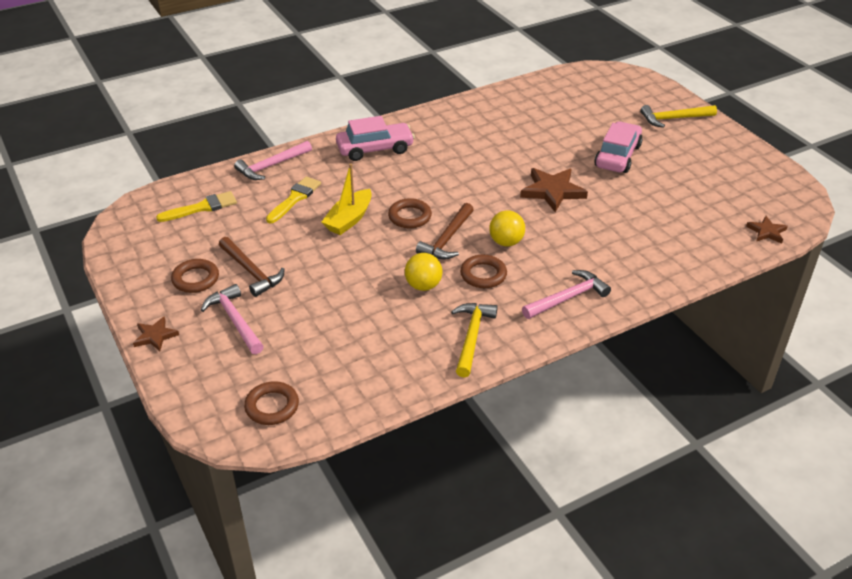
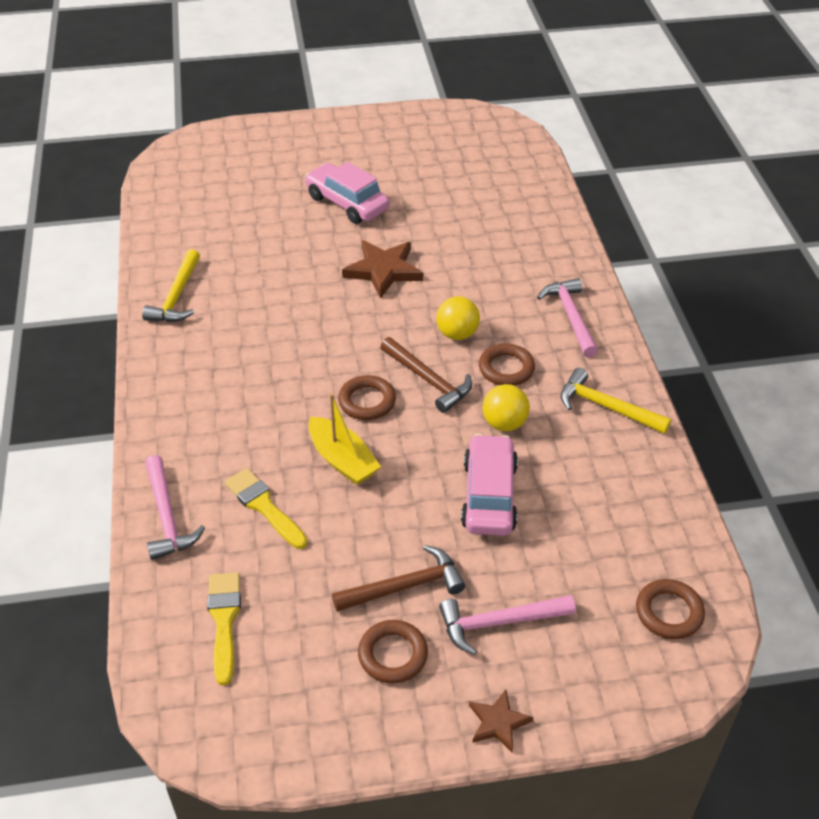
camera: 70 degrees left, 5 degrees up
(375, 149) = (198, 397): pink car -> pink car (489, 495)
(674, 119) = (303, 142): yellow hammer -> yellow hammer (177, 296)
(767, 232) = (526, 156): brown star -> none

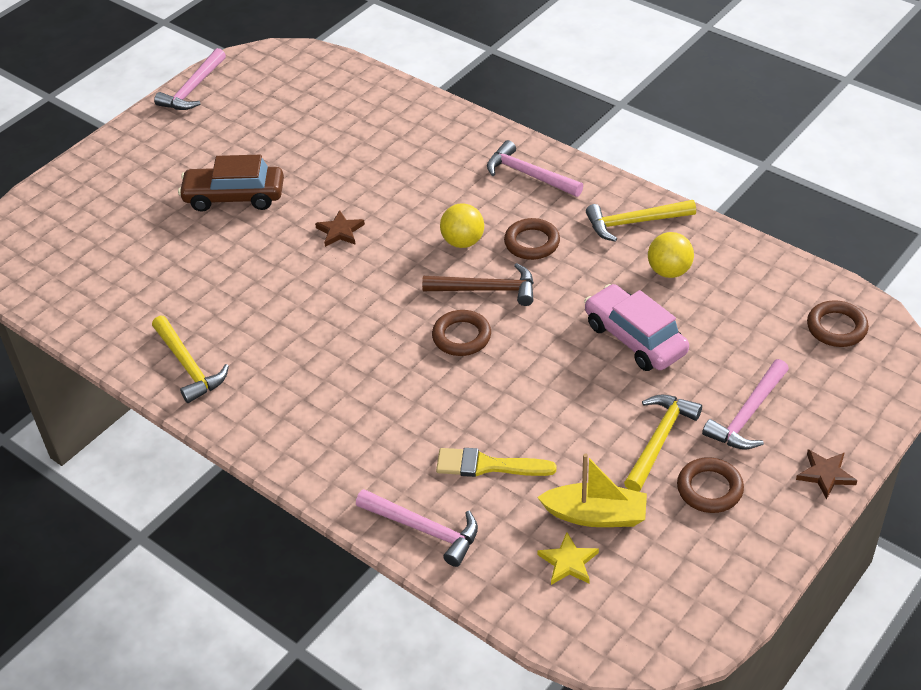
camera: 40 degrees left, 0 degrees up
(224, 620) = (568, 562): yellow brush -> yellow star
(342, 460) = (501, 391): yellow boat -> yellow boat (595, 515)
(347, 203) = (234, 197): pink car -> brown car
(383, 270) = (340, 231): brown star -> brown star, size x0.57
(405, 586) = (659, 440): brown hammer -> yellow hammer
(415, 115) = (193, 89): none -> pink hammer
(504, 423) = (581, 282): yellow ball -> yellow ball (669, 271)

